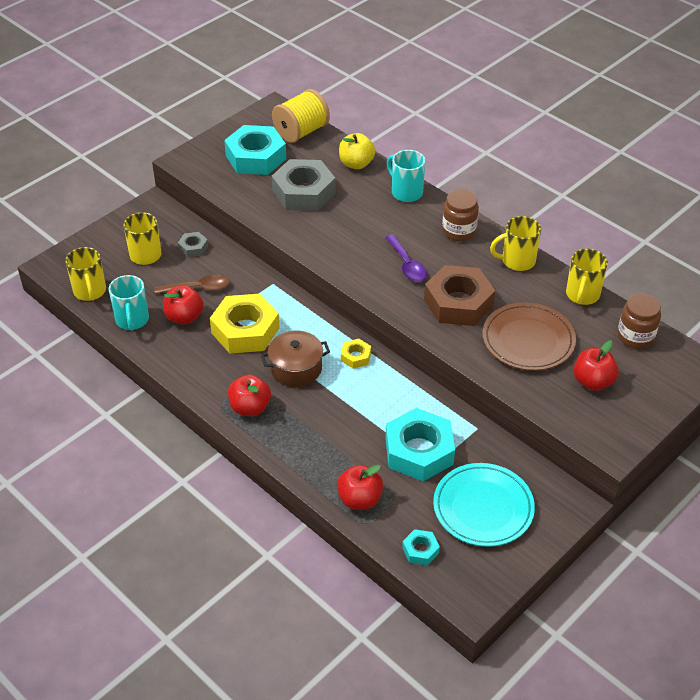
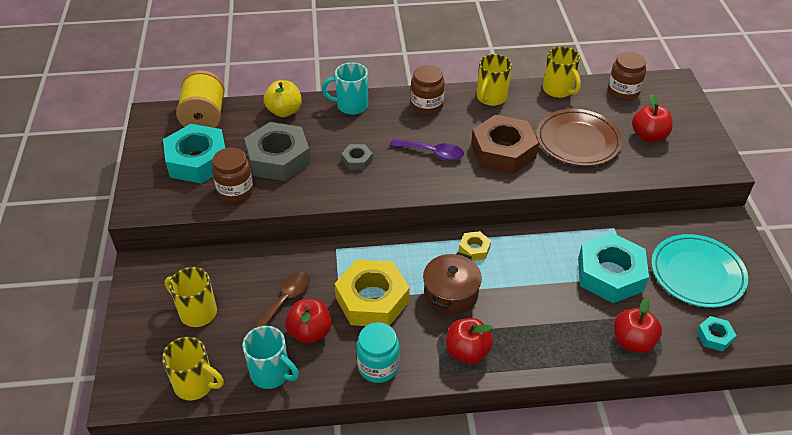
camera: 50 degrees left, 0 degrees up
(190, 368) = (378, 366): none -> turquoise jar
(193, 248) = (230, 274): grey nut -> grey nut (357, 160)
(248, 193) = (235, 191): none -> brown jar

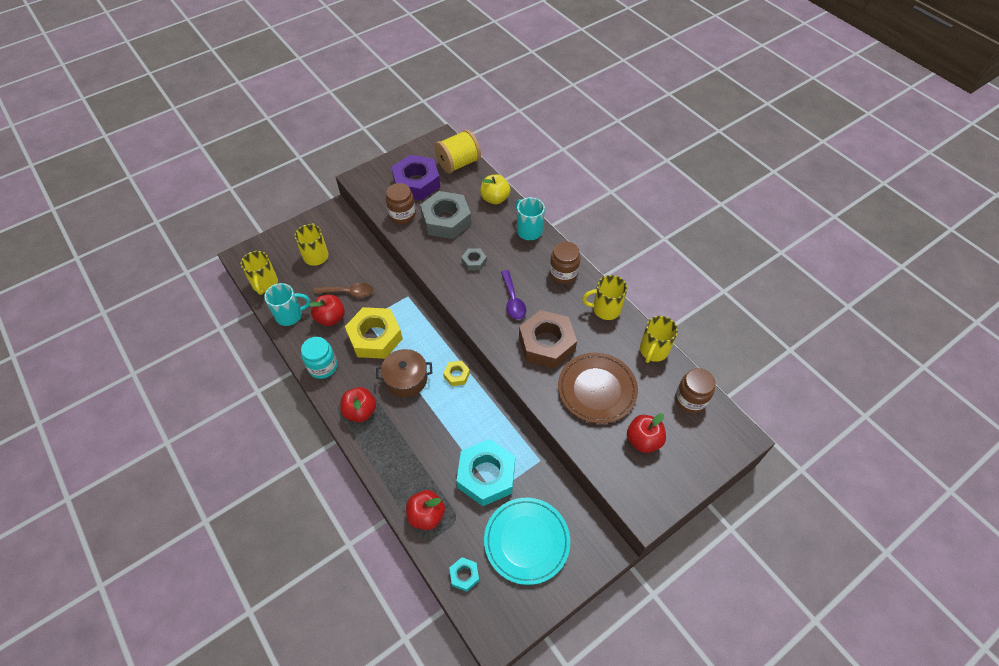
camera: 60 degrees right, 10 degrees up
(197, 160) = (416, 182): turquoise nut -> purple nut
(271, 373) = (290, 315): turquoise mug -> turquoise mug turned 105 degrees counterclockwise

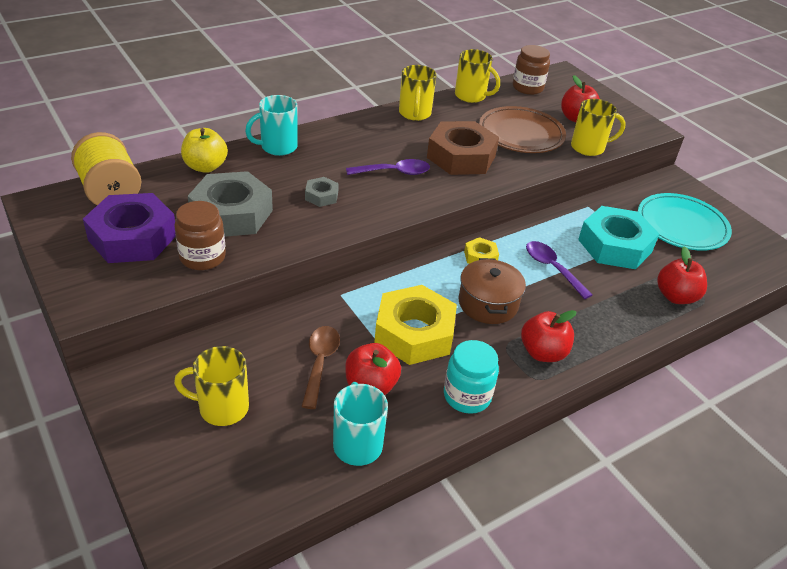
camera: 90 degrees left, 15 degrees down
(265, 284) = (274, 488): yellow mug -> yellow mug (589, 148)
(450, 424) = (552, 268): none -> purple spoon
(464, 575) = (733, 272): turquoise nut -> none
(563, 273) = (357, 132): brown jar -> none

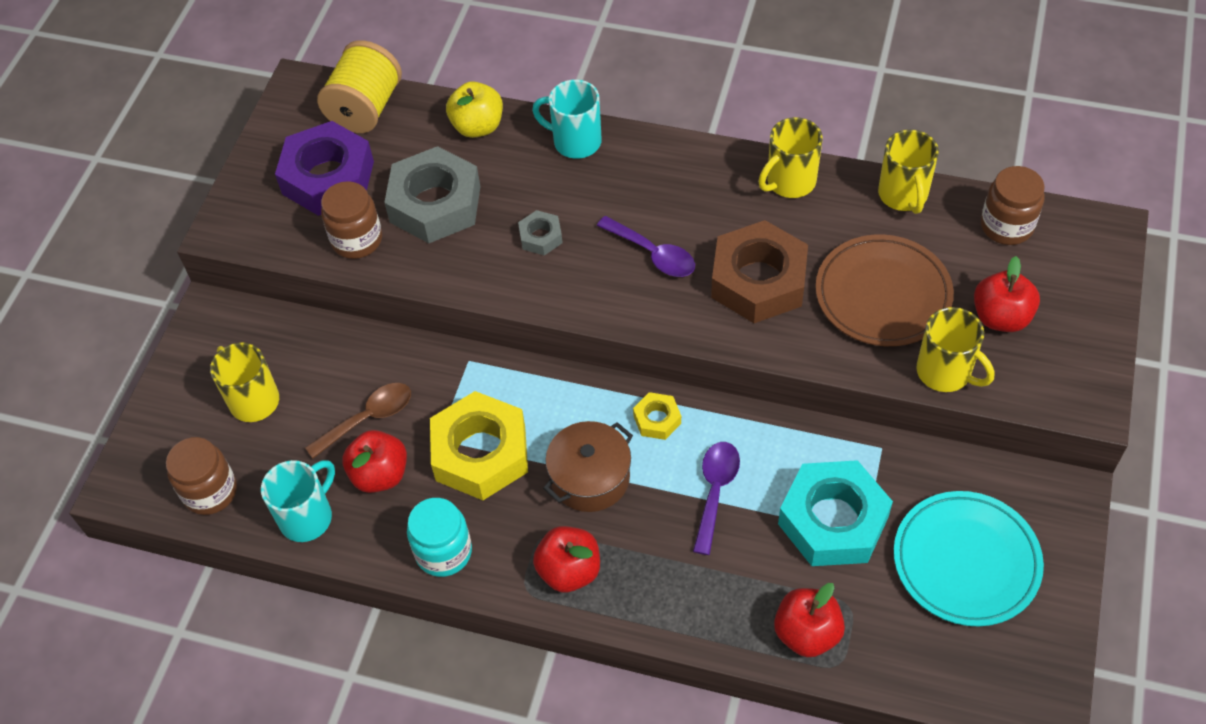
camera: 55 degrees right, 15 degrees up
(265, 484) = (210, 491): none -> brown jar

